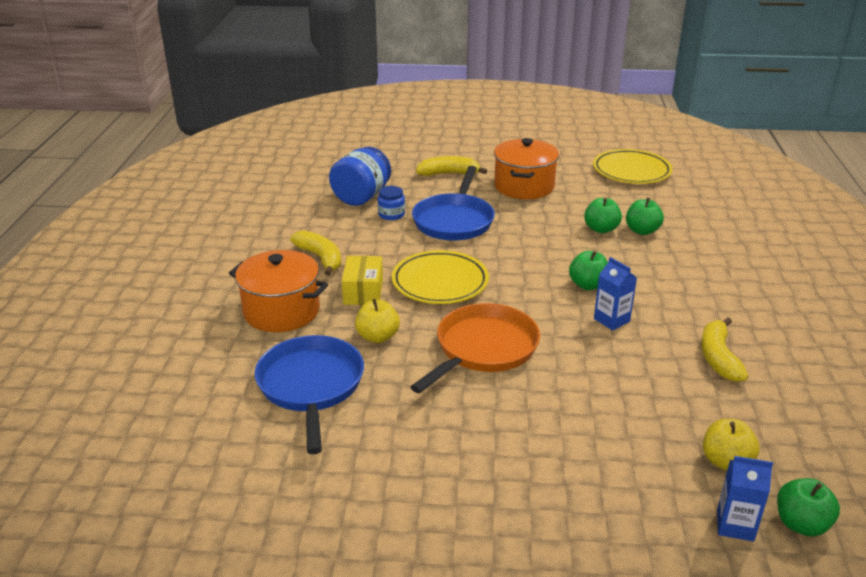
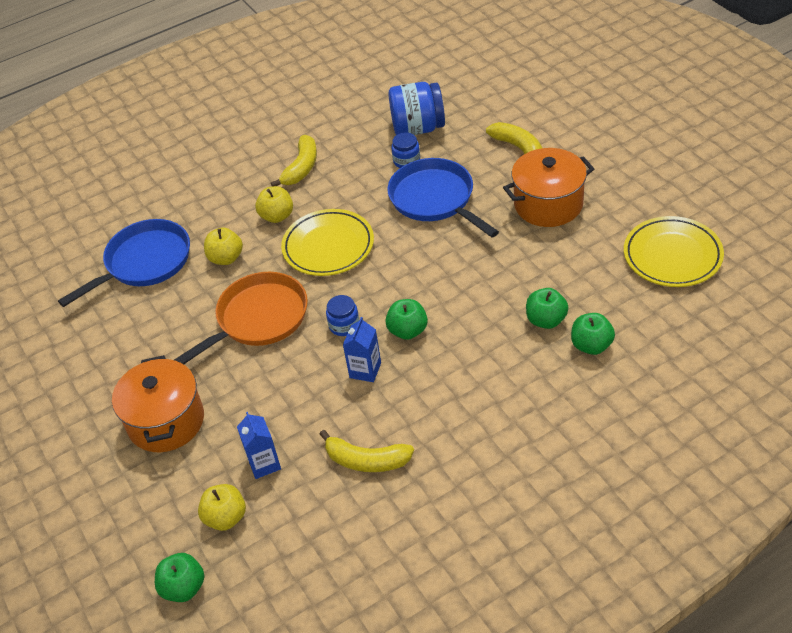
camera: 60 degrees right, 15 degrees up
(281, 311) = (215, 195): orange pot -> orange pot (166, 421)
(363, 291) = (277, 216): yellow box -> yellow apple
(454, 220) = (435, 199): blue pan -> blue pan turned 75 degrees clockwise
(483, 349) = (258, 319): orange pan -> orange pan turned 45 degrees counterclockwise
(546, 310) = (344, 325): none -> blue jar
(601, 229) = (519, 292): green apple -> green apple (591, 345)
(718, 358) = (366, 460): yellow banana -> yellow banana turned 135 degrees counterclockwise
(735, 525) = (156, 549): blue carton -> blue carton (264, 464)

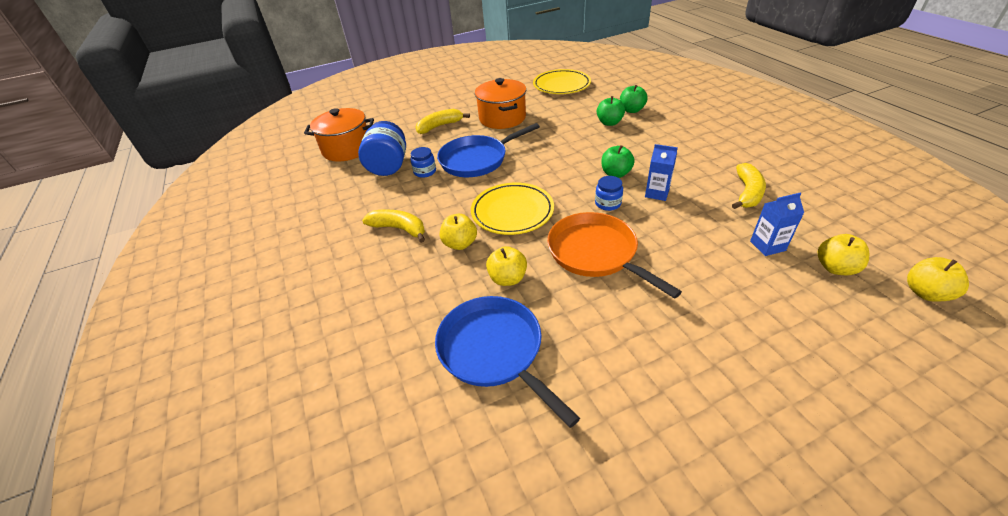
camera: 85 degrees left, 5 degrees down
(166, 421) = (734, 316): orange pot -> orange pot (347, 149)
(184, 588) = (926, 293): green apple -> yellow apple

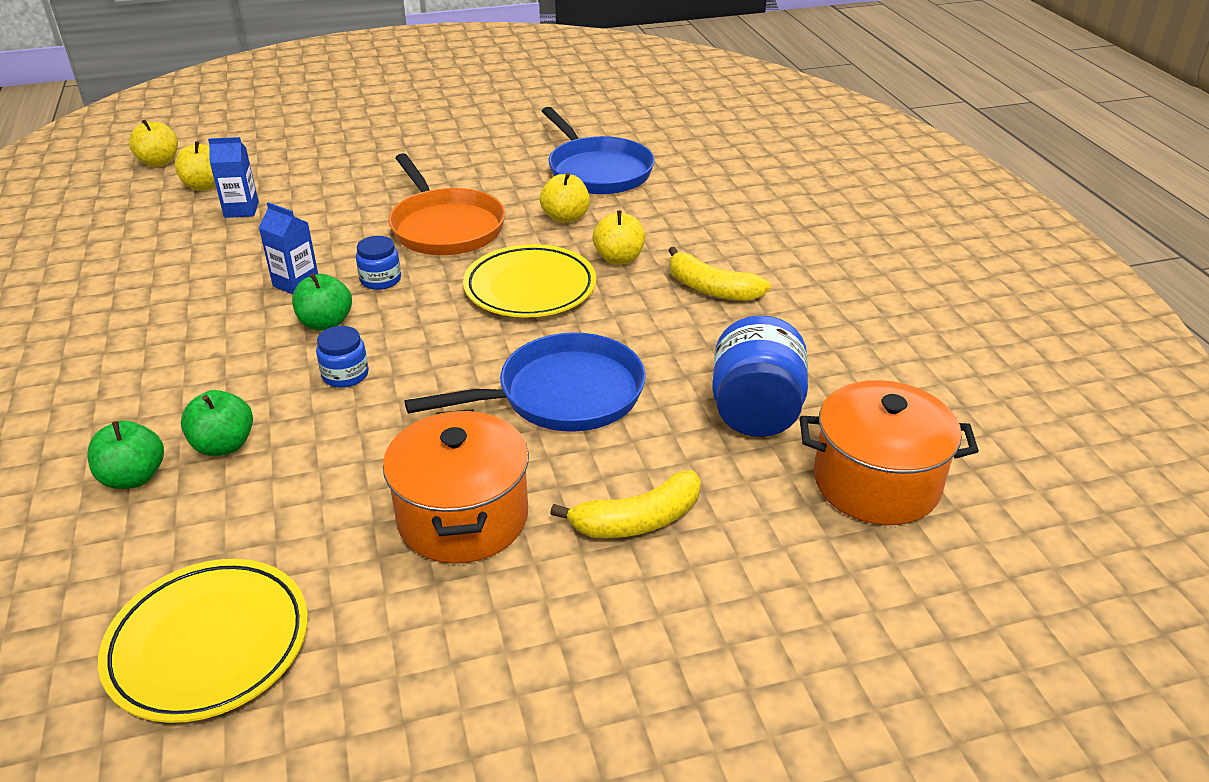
camera: 175 degrees left, 5 degrees down
(425, 172) = (674, 384): blue jar -> blue jar (345, 375)
(747, 193) = (173, 266): yellow banana -> none

